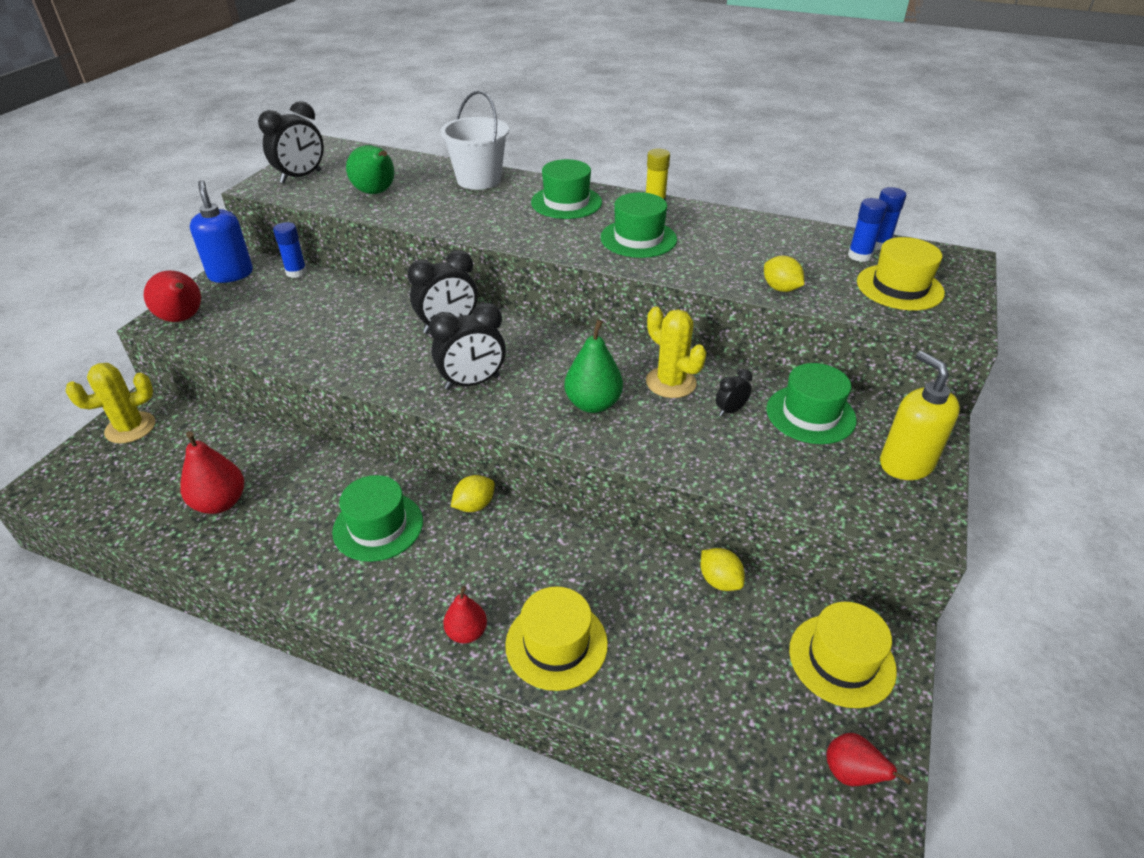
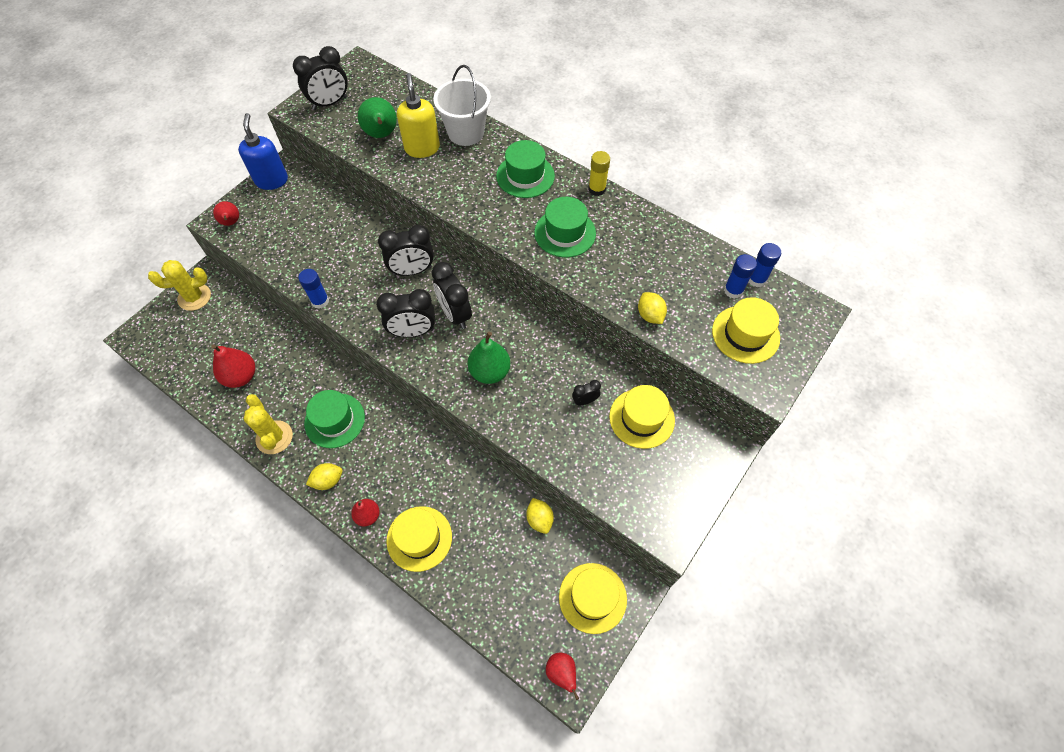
camera: 15 degrees right, 20 degrees up
(183, 319) = (231, 223): red pear -> red pear, size x0.63
(296, 272) = (318, 188): blue glue stick -> blue glue stick (320, 301)
(474, 505) = (400, 418): yellow lemon -> yellow lemon (328, 480)
(521, 357) = (455, 314): none -> black clock
(671, 382) = (553, 364): yellow cactus -> yellow cactus (274, 437)
(810, 414) = (642, 418): green hat -> yellow hat
(905, 464) = (687, 480): yellow soap dispenser -> yellow soap dispenser (422, 148)

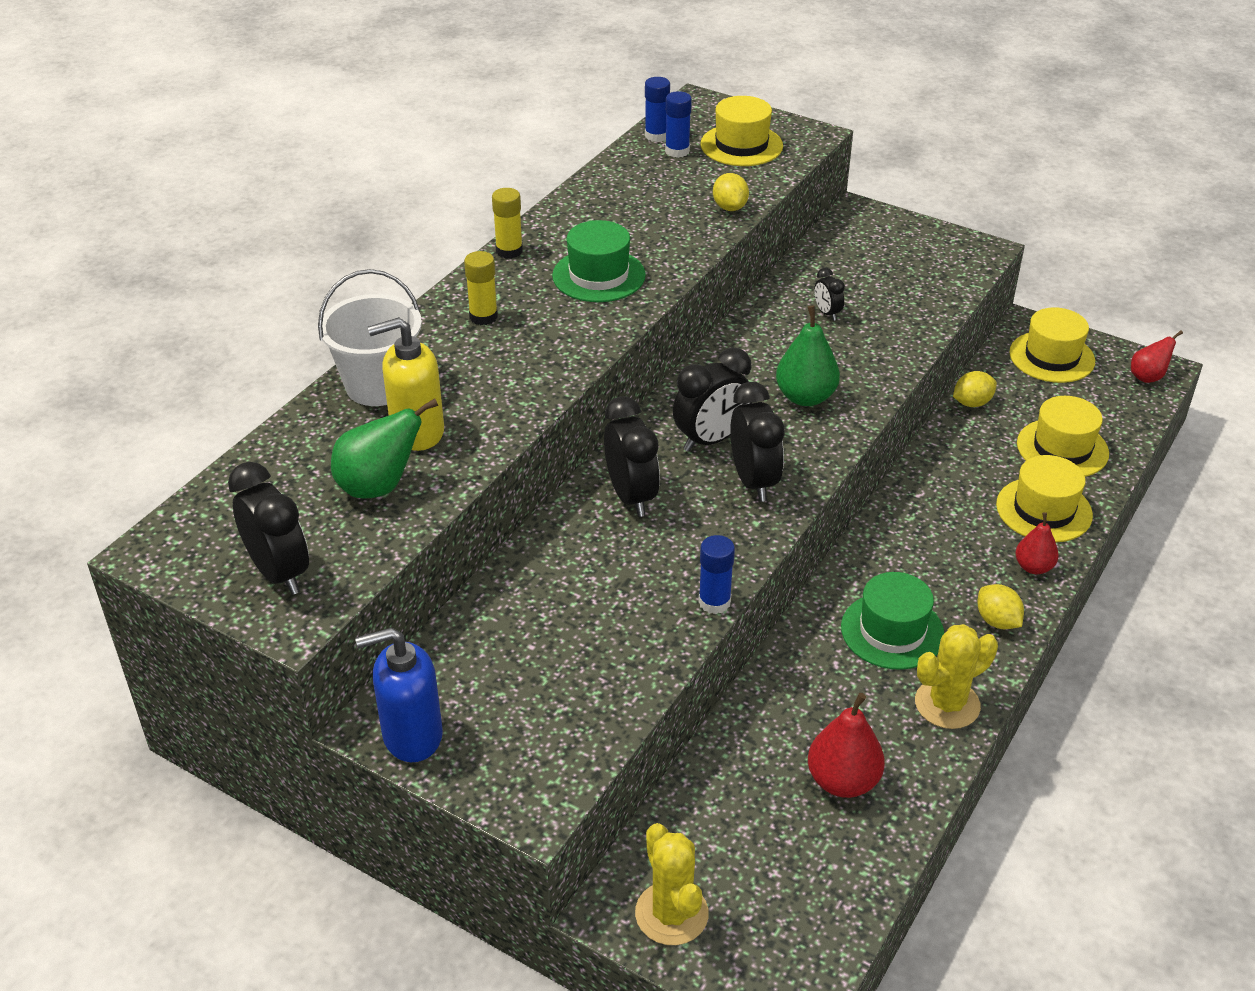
camera: 95 degrees left, 20 degrees down
(231, 223) = (537, 779): red pear -> none
(525, 176) = (483, 317): green hat -> yellow glue stick
(642, 418) = (838, 270): yellow hat -> yellow hat (1062, 448)
(650, 315) = (730, 207): yellow lemon -> yellow lemon turned 75 degrees counterclockwise

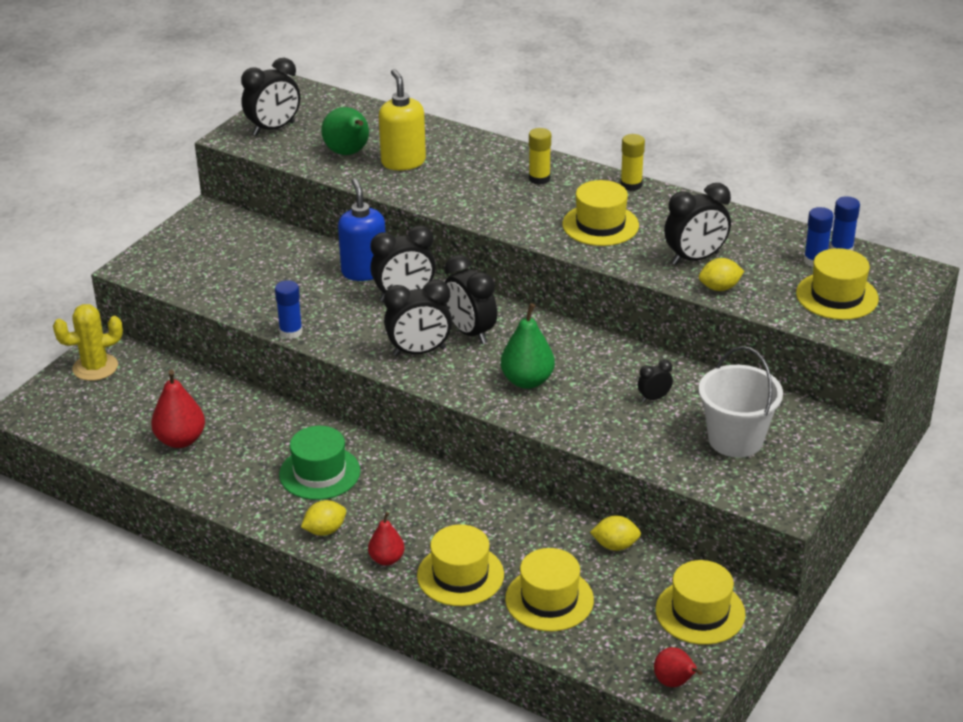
camera: 90 degrees right, 5 degrees down
(378, 385) = (455, 145): white bucket -> white bucket (735, 439)
(412, 736) = (195, 224): blue soap dispenser -> blue soap dispenser (364, 271)
(598, 275) = (600, 225): green hat -> yellow hat
(672, 218) = (695, 258): none -> black clock
(947, 704) = (241, 495): yellow cactus -> none
(972, 403) = (615, 545): yellow lemon -> yellow lemon turned 60 degrees counterclockwise

